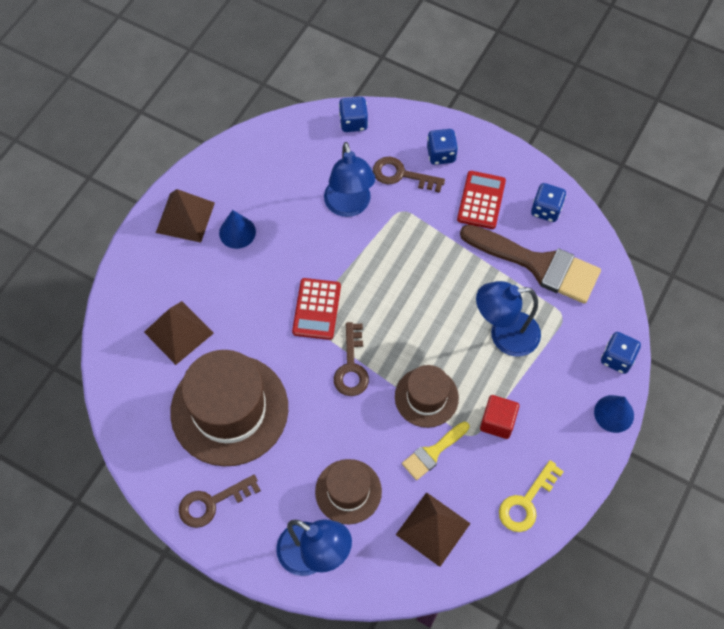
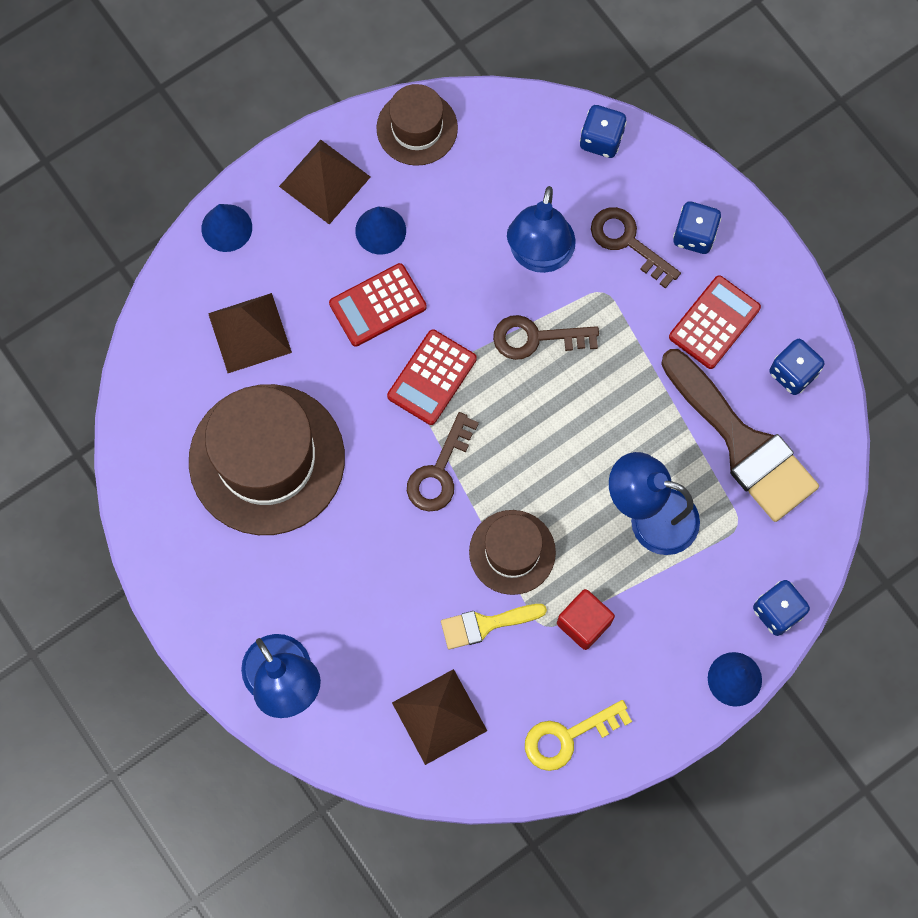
camera: 25 degrees right, 10 degrees up
(131, 272) = (226, 228): none -> blue cone
(212, 503) = (195, 565): brown key -> brown key (536, 338)
(258, 279) = (378, 305): none -> red calculator
(348, 491) = (361, 625): brown hat -> brown hat (417, 128)

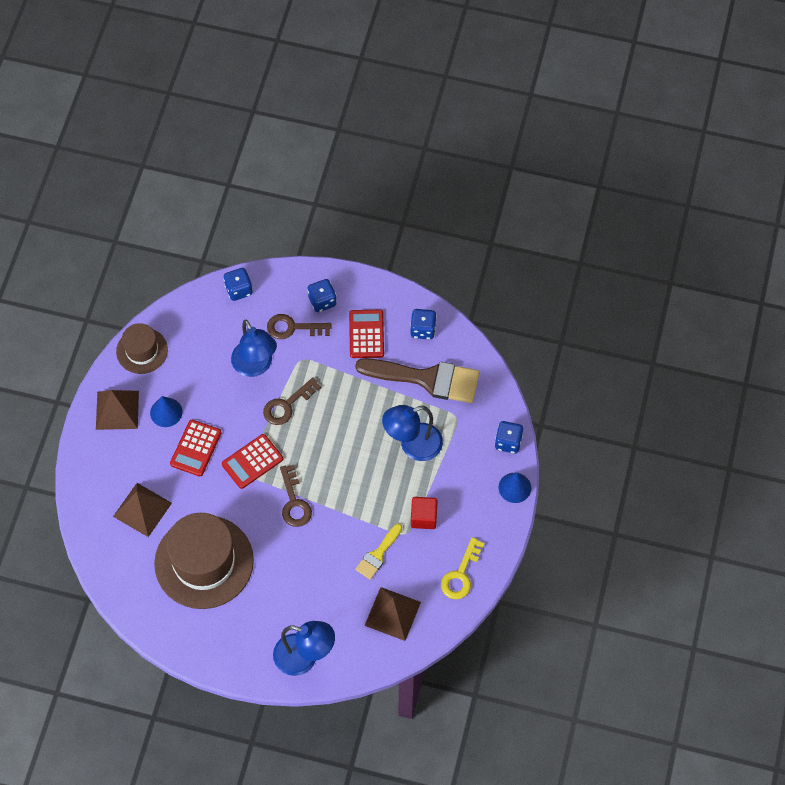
camera: 40 degrees left, 10 degrees down
(226, 228) = (86, 469): blue cone -> none
(432, 377) = (252, 461): red calculator -> red calculator turned 60 degrees clockwise
(512, 552) = (361, 512): brown hat -> none

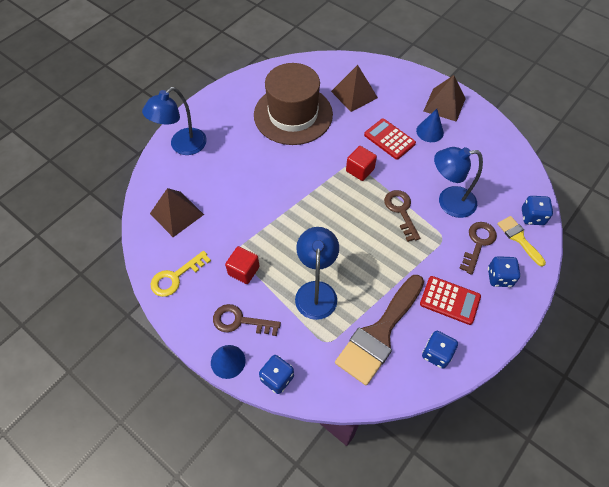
camera: 115 degrees right, 5 degrees down
(142, 351) = (492, 134): brown hat -> none
(252, 461) = (360, 170): red calculator -> red cube
(294, 502) = (310, 184): brown key -> brown key (240, 321)
(378, 554) = (231, 223): yellow brush -> yellow brush (519, 238)
(461, 574) = (175, 277): yellow key -> yellow key turned 90 degrees counterclockwise

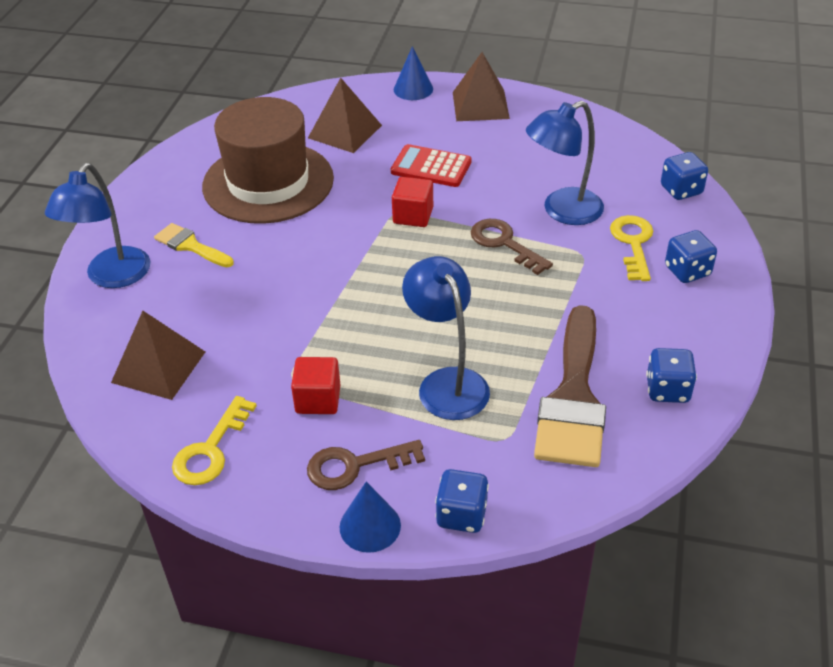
camera: 25 degrees left, 15 degrees down
(430, 131) = (481, 141): blue cone -> blue cone (413, 89)
(450, 300) = (641, 321): red calculator -> none
(478, 243) = (633, 243): brown key -> yellow key
(519, 238) = (681, 219): yellow brush -> yellow brush (190, 246)

